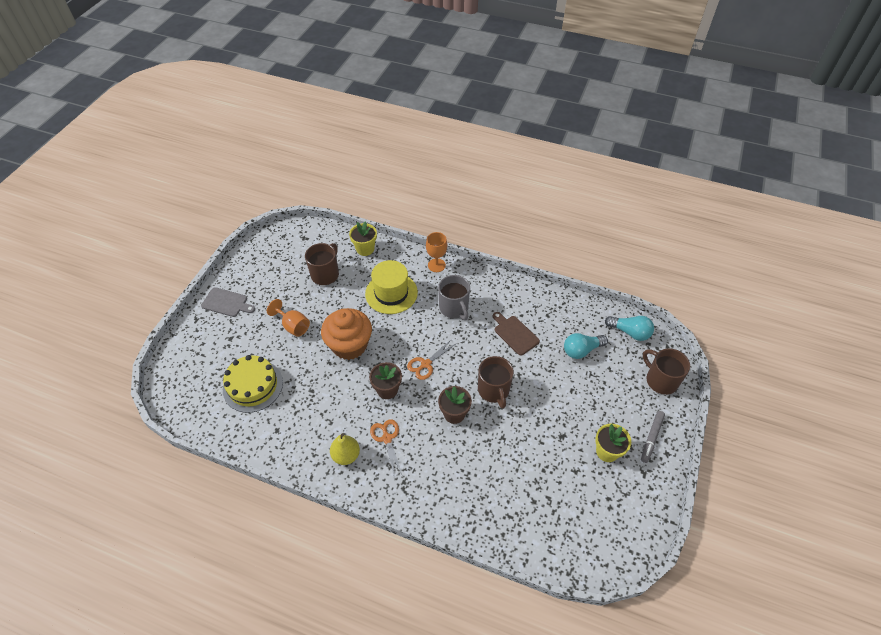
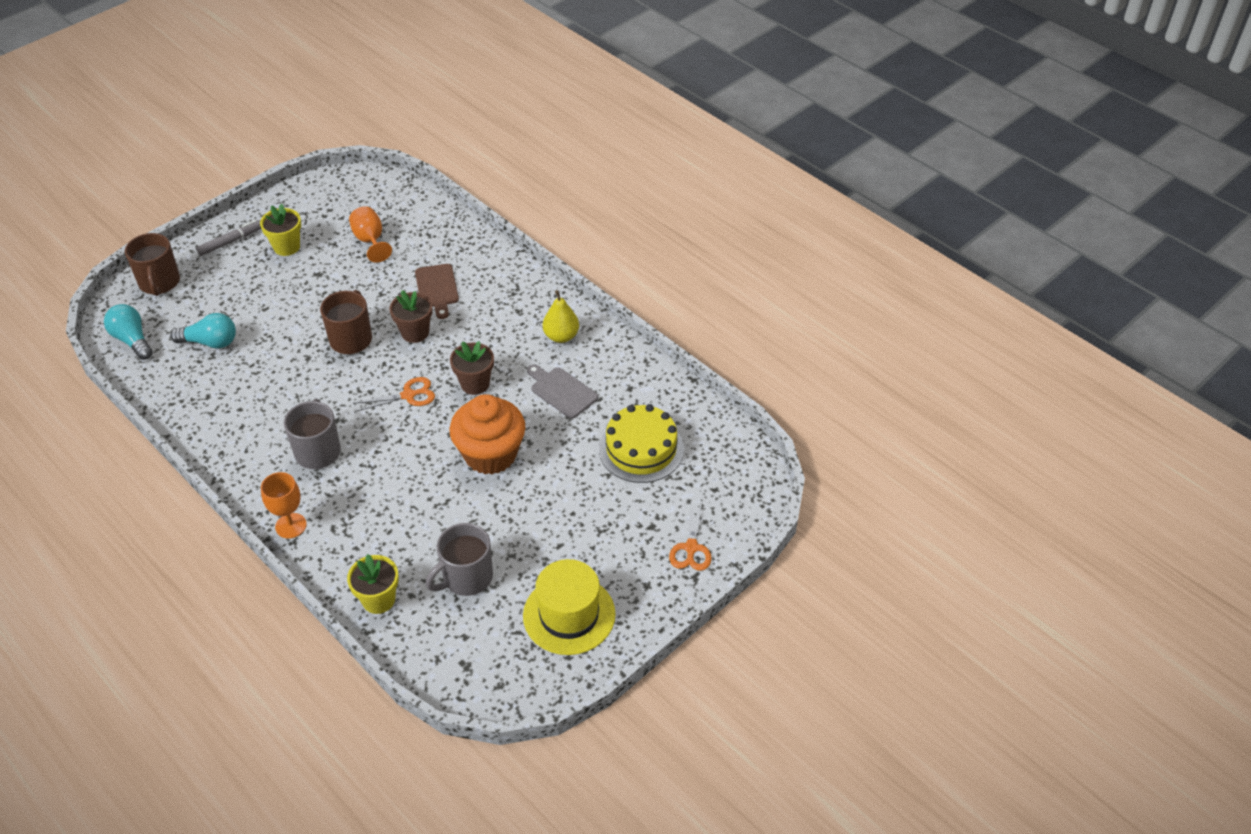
camera: 155 degrees left, 5 degrees down
(226, 303) = (640, 587): grey cutting board -> grey cutting board (561, 391)
(293, 326) = (554, 510): orange goblet -> orange goblet (370, 241)
(325, 274) = (466, 577): brown mug -> grey mug
(387, 438) = (506, 336): orange scissors -> orange scissors (691, 548)
(391, 293) = (387, 507): yellow hat -> yellow hat (569, 615)
(515, 334) = (270, 389): brown cutting board -> brown cutting board (437, 288)

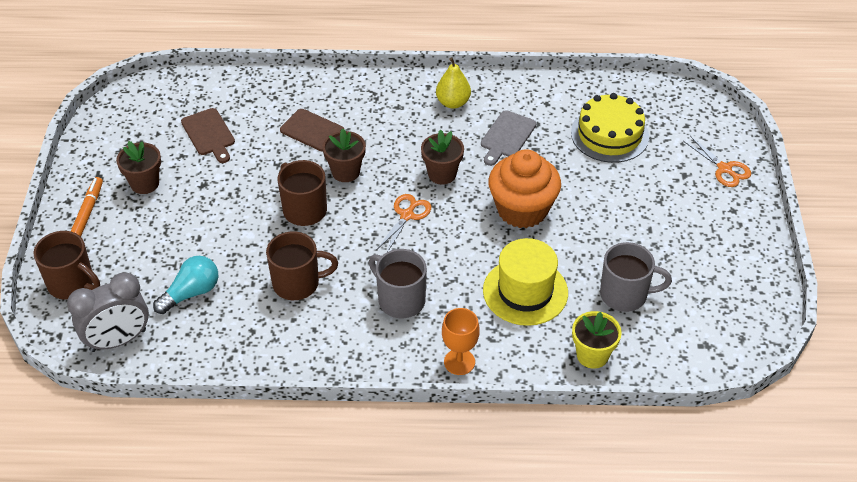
camera: 45 degrees left, 0 degrees up
(132, 340) = (118, 340): turquoise light bulb -> grey clock
(231, 241) = (87, 212): grey marker -> orange marker
(276, 387) = (297, 283): none -> brown mug
(287, 247) = (145, 183): yellow flower pot -> brown flower pot
(370, 241) = (209, 134): orange goblet -> brown cutting board
(466, 577) = (625, 295): grey mug -> grey mug turned 90 degrees counterclockwise
(561, 391) = (507, 136): grey cutting board -> grey cutting board turned 60 degrees counterclockwise
(569, 615) = (717, 264): yellow hat -> yellow hat (525, 291)

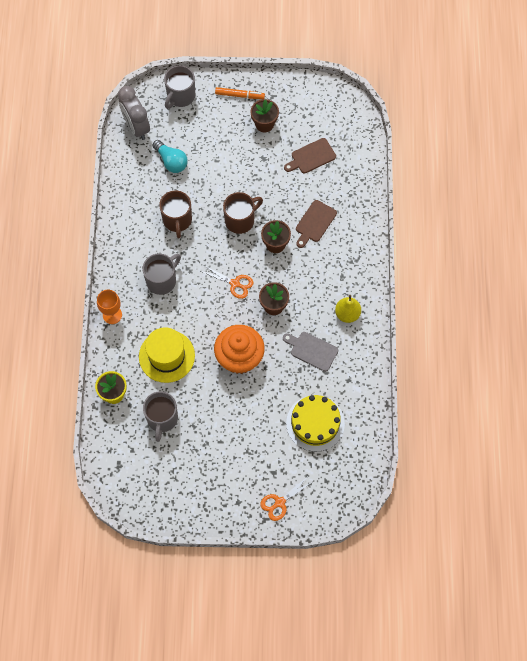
camera: 90 degrees right, 20 degrees up
(72, 284) = (180, 96): brown mug -> grey mug

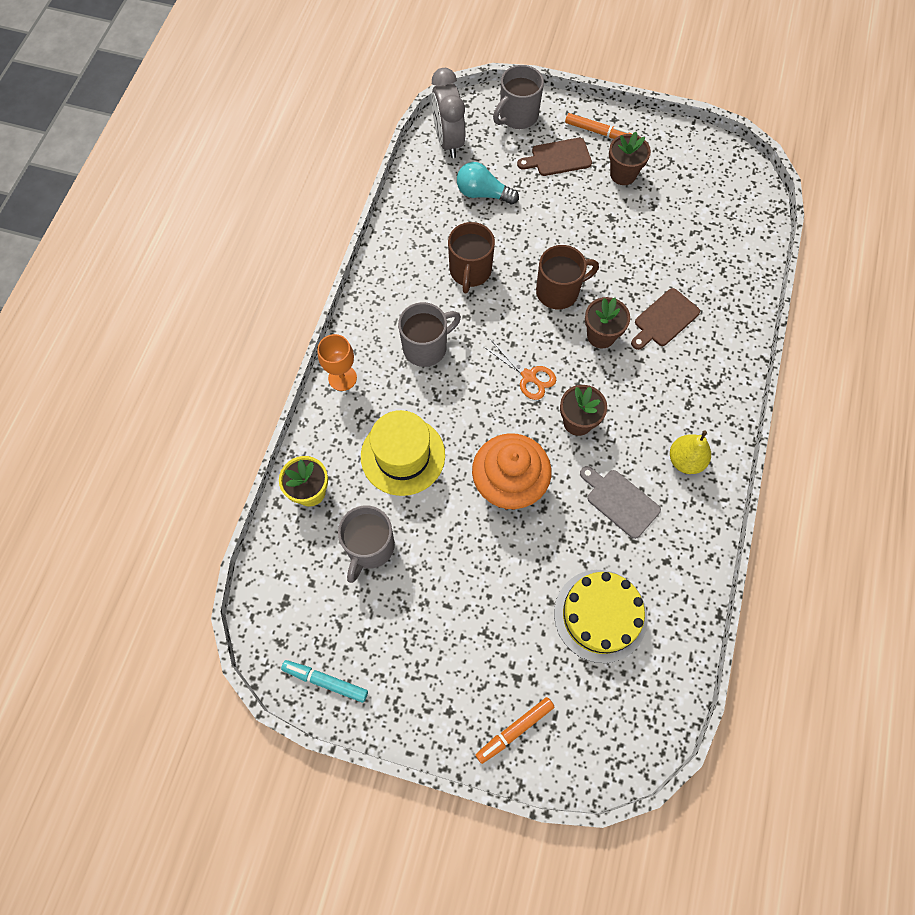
camera: 15 degrees right, 0 degrees up
(158, 505) = (325, 681): none -> turquoise marker
(171, 161) = (483, 194): turquoise light bulb -> turquoise light bulb turned 135 degrees clockwise
(279, 502) = (515, 730): orange scissors -> orange marker
(311, 157) = (679, 230): brown cutting board -> brown cutting board (558, 158)

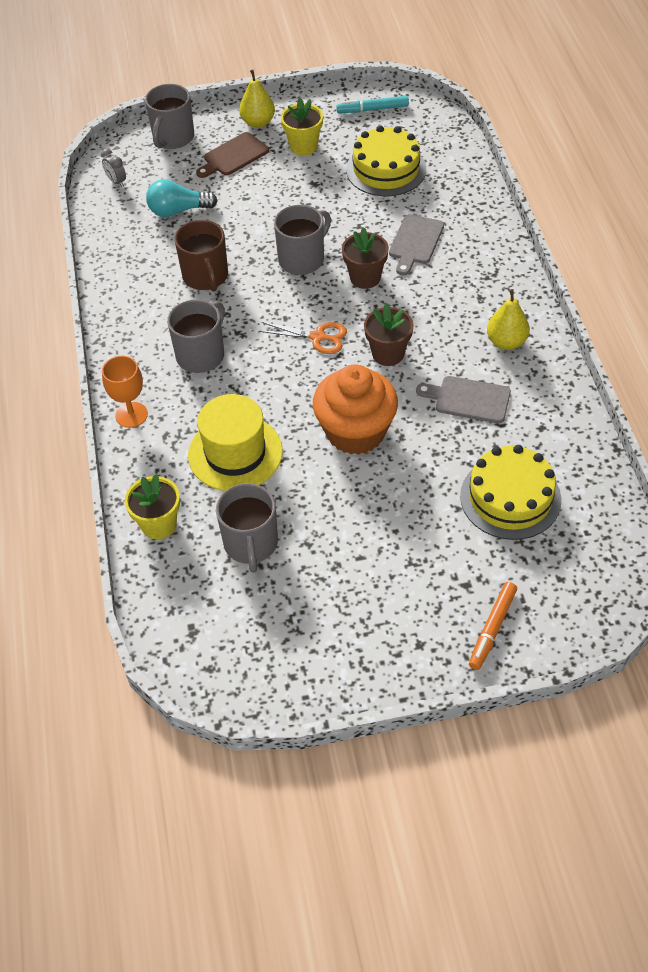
camera: 25 degrees left, 15 degrees down
(325, 681) = (279, 679): turquoise marker -> turquoise marker (372, 109)
(448, 141) = (116, 182): grey clock -> grey clock, size x0.45
(559, 291) = (302, 259): brown mug -> grey mug
(597, 132) = (258, 122): orange marker -> yellow pear
(623, 174) = (303, 146): brown flower pot -> yellow flower pot
(664, 319) = (415, 242): brown cutting board -> grey cutting board
(681, 231) = (386, 169): none -> yellow cake

